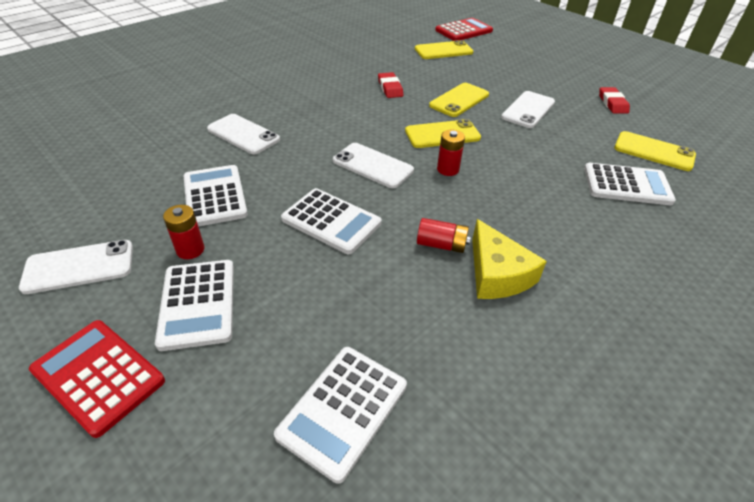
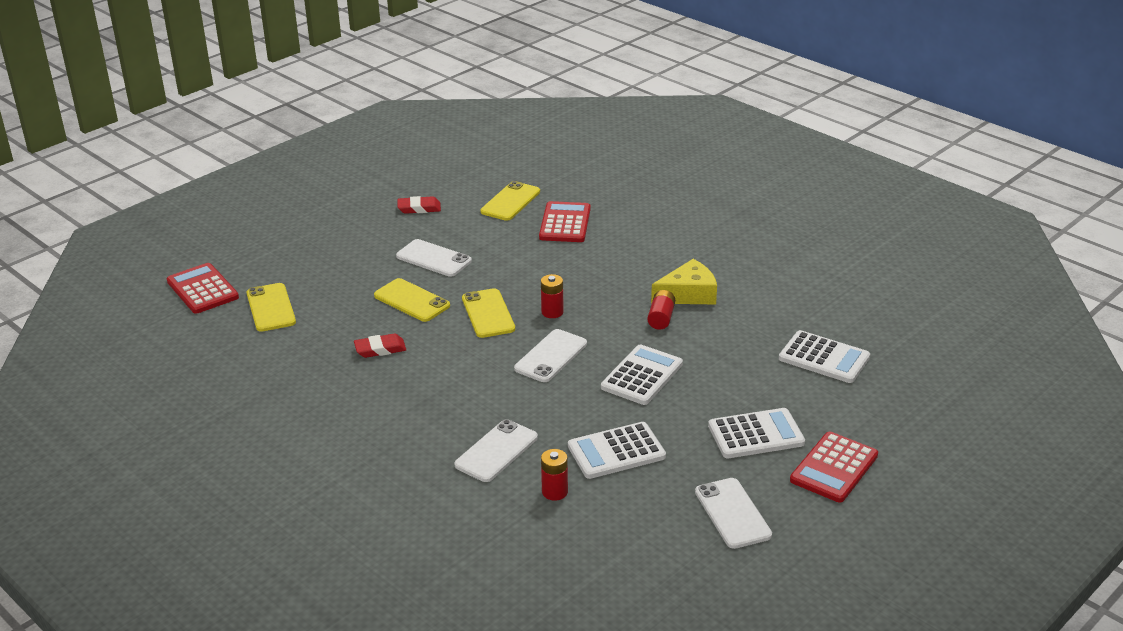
camera: 90 degrees left, 10 degrees down
(190, 250) = (696, 451): red battery -> red battery (554, 492)
(627, 185) = (565, 223): white calculator -> red calculator

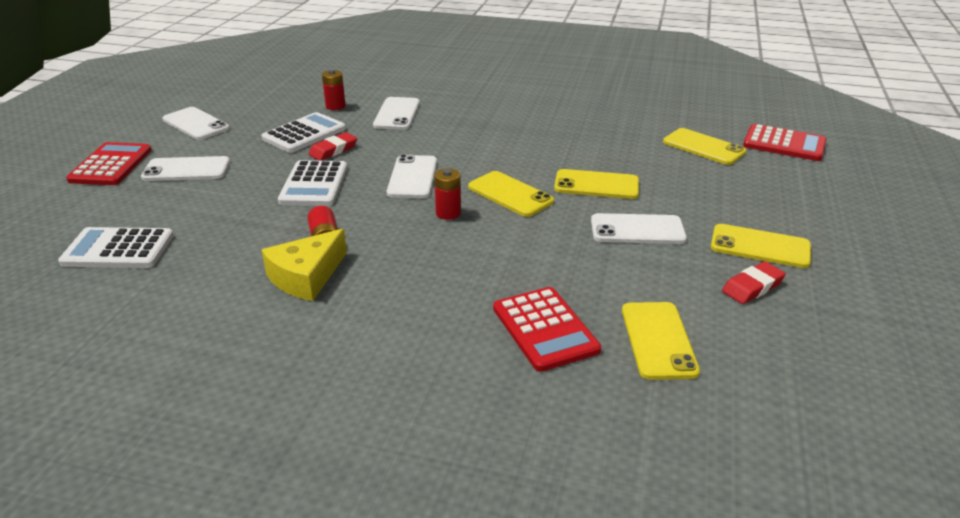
camera: 150 degrees right, 0 degrees up
(374, 226) = (760, 246): none -> yellow phone
(380, 349) = (566, 145): red eraser -> red eraser (333, 150)
(756, 434) = (186, 170): white calculator -> white phone

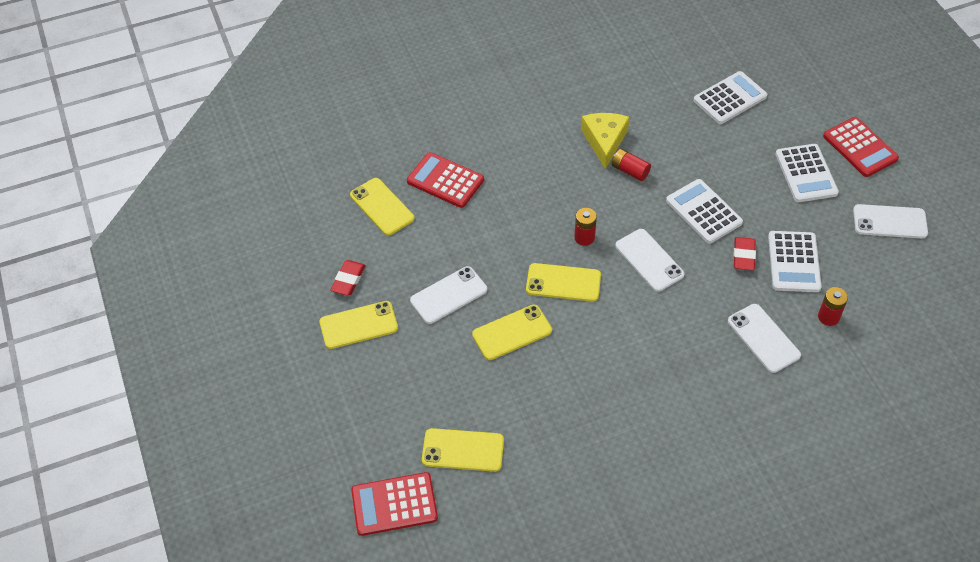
camera: 145 degrees right, 20 degrees up
(186, 170) = (806, 173): white phone -> white calculator

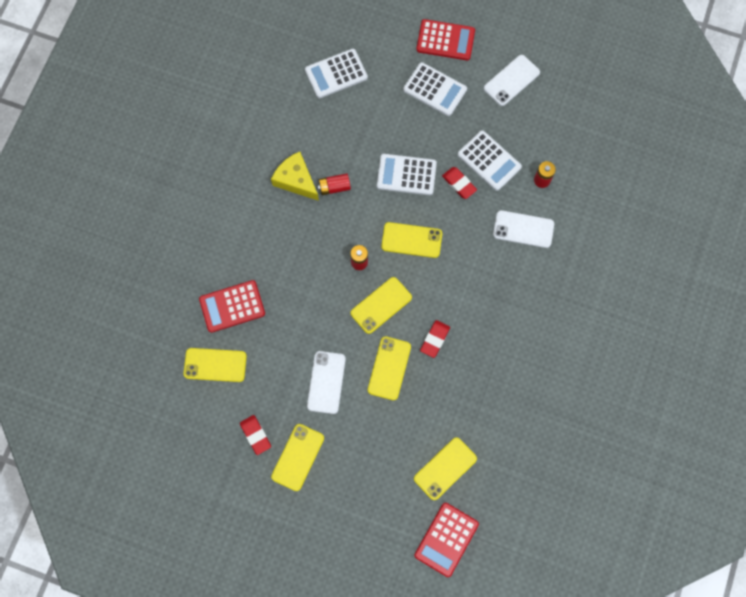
camera: 50 degrees left, 20 degrees up
(577, 347) = (435, 339): none -> red eraser
(649, 260) = (411, 240): white phone -> yellow phone
(730, 98) = (336, 74): white calculator -> white calculator turned 120 degrees counterclockwise

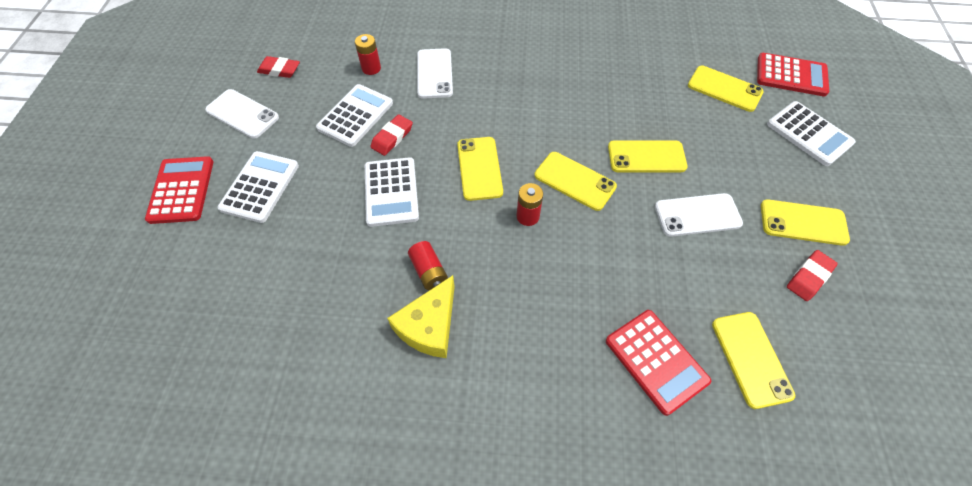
camera: 105 degrees left, 15 degrees down
(336, 74) = (239, 315): white calculator -> white calculator (809, 134)
(435, 339) = (592, 123): red eraser -> red eraser (279, 70)

